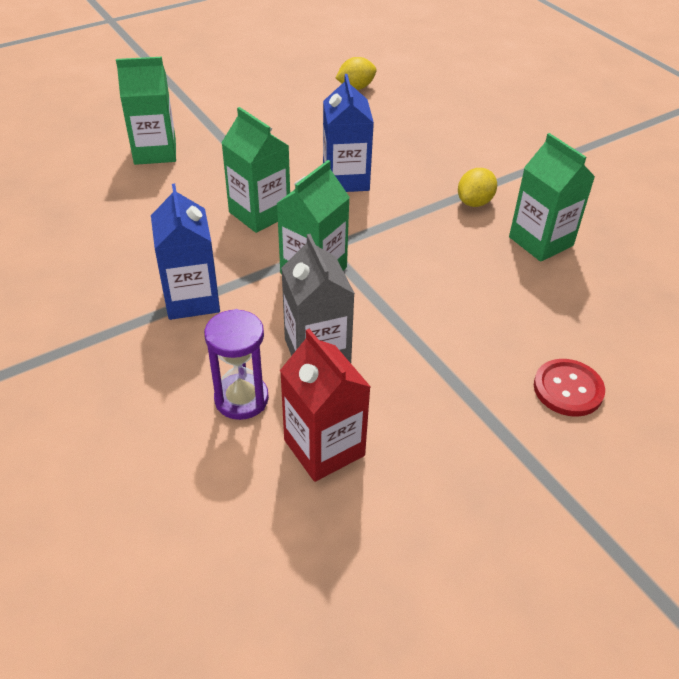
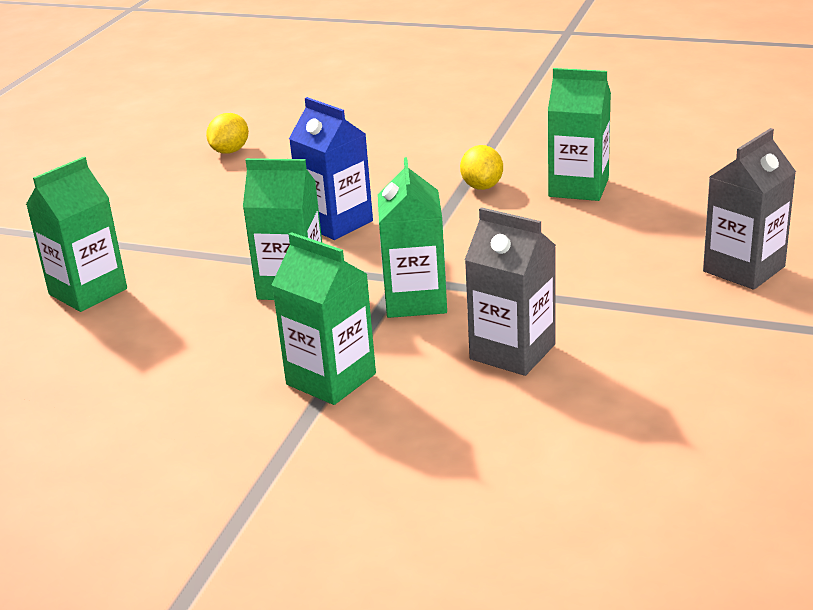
camera: 35 degrees left, 15 degrees down
(192, 299) = (331, 379): blue carton -> green carton
(241, 399) = (500, 419): purple hourglass -> none
(324, 448) = (623, 408): red carton -> none
(568, 389) = (744, 269): red button -> grey carton

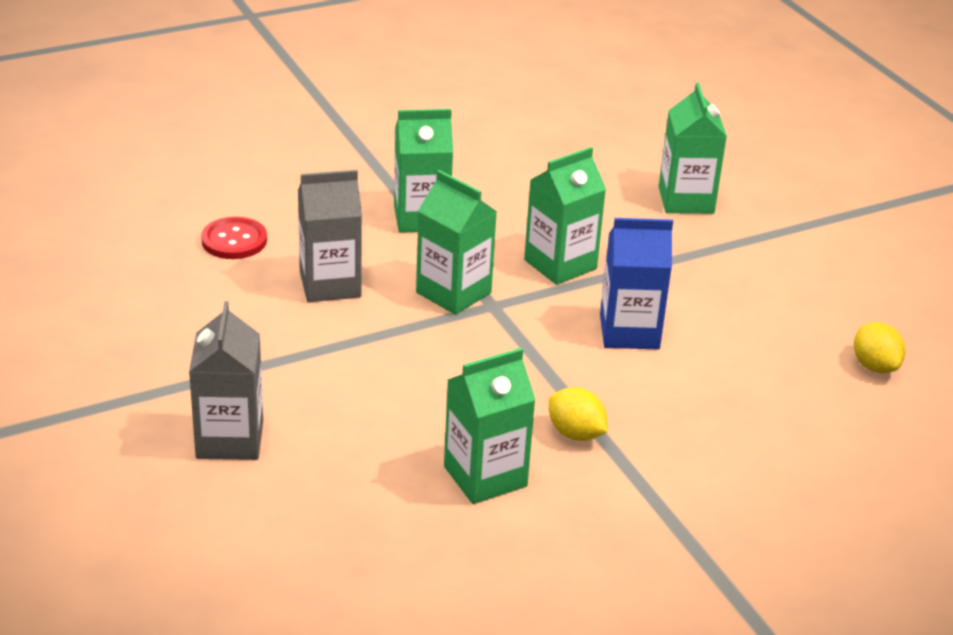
camera: 130 degrees right, 5 degrees up
(552, 441) = (234, 240): none -> red button

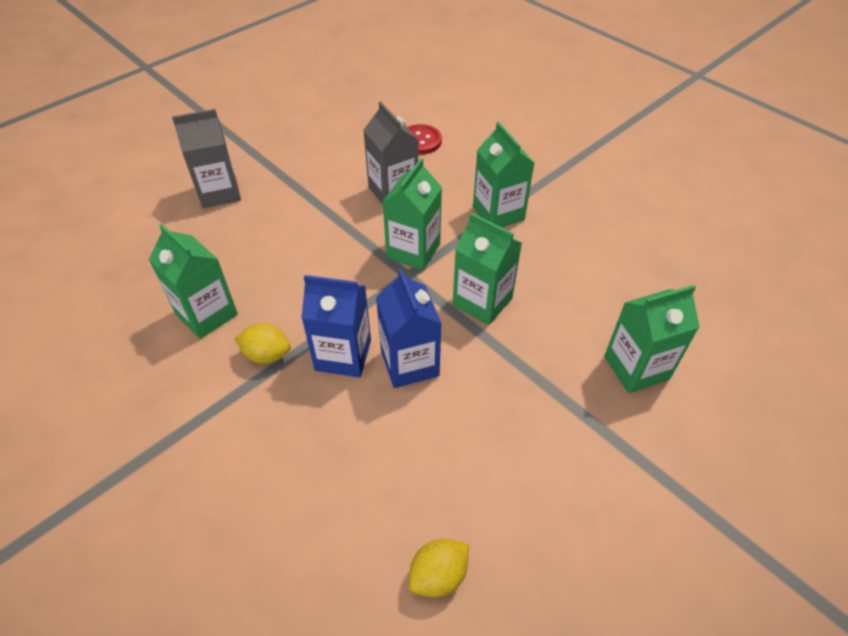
camera: 75 degrees right, 15 degrees up
(575, 433) = (267, 355): yellow lemon -> yellow lemon turned 75 degrees clockwise
(599, 376) = (343, 355): none -> blue carton

